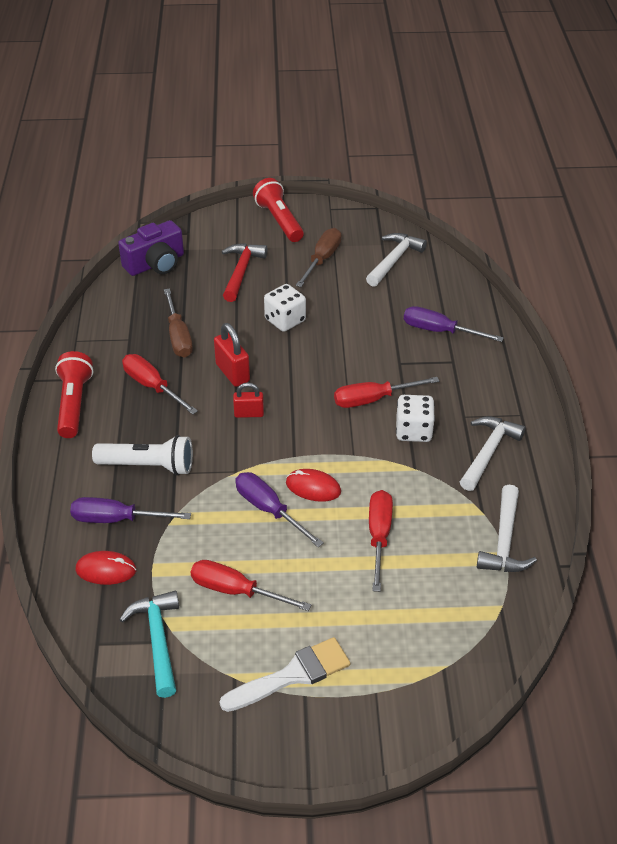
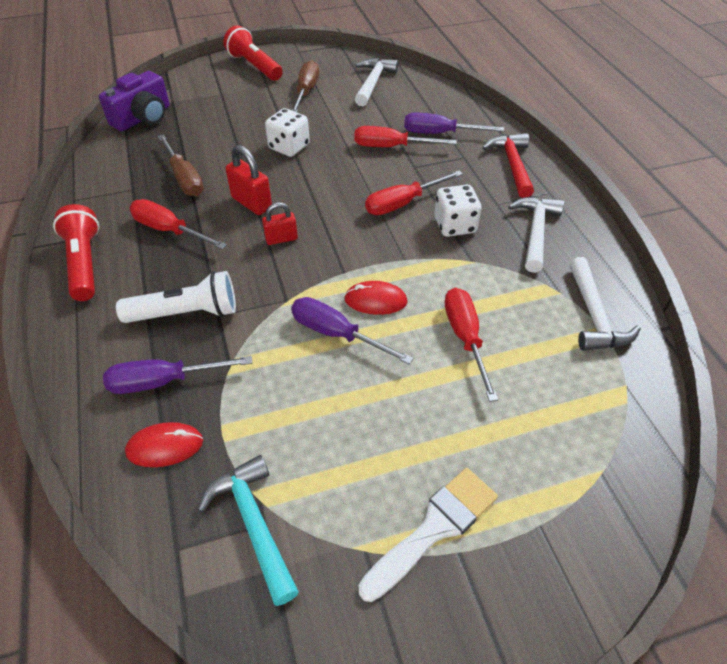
camera: 15 degrees left, 5 degrees up
(236, 591) = (330, 436): red screwdriver -> red screwdriver (391, 147)
(241, 271) = (231, 112): red hammer -> red hammer (512, 165)

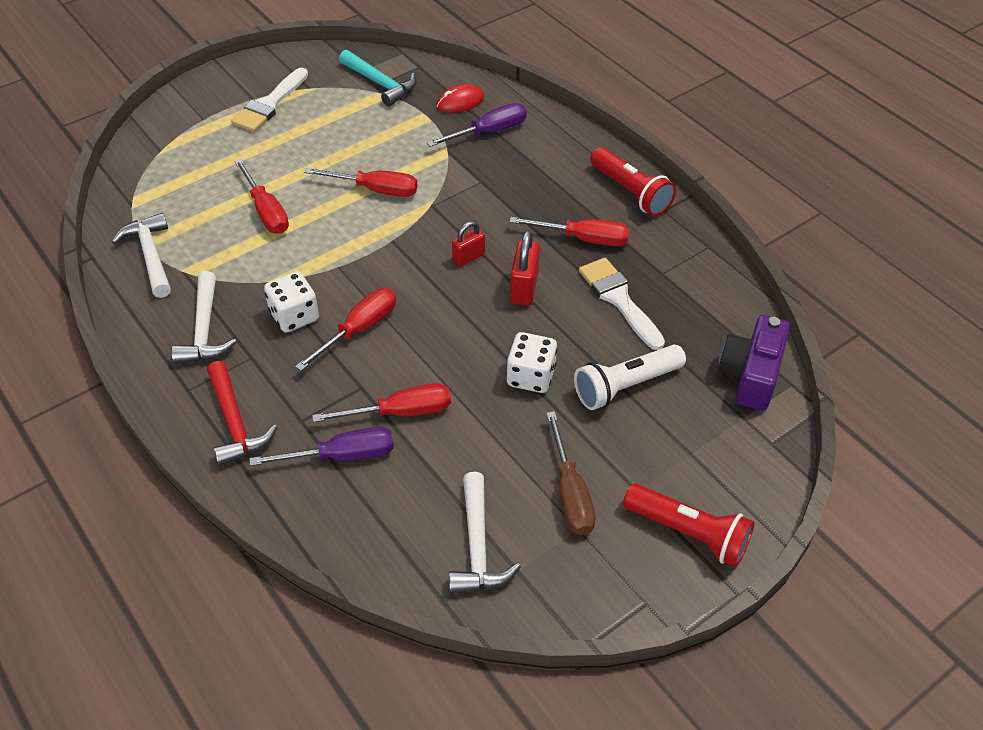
camera: 160 degrees right, 0 degrees up
(184, 178) = (619, 299): brown screwdriver -> white brush
(186, 313) = (509, 176): white flashlight -> white flashlight (626, 386)
(251, 203) = (524, 288): red padlock -> red padlock turned 75 degrees clockwise
(336, 334) = (375, 190): purple screwdriver -> red screwdriver
(375, 300) = (352, 222): red mouse -> none

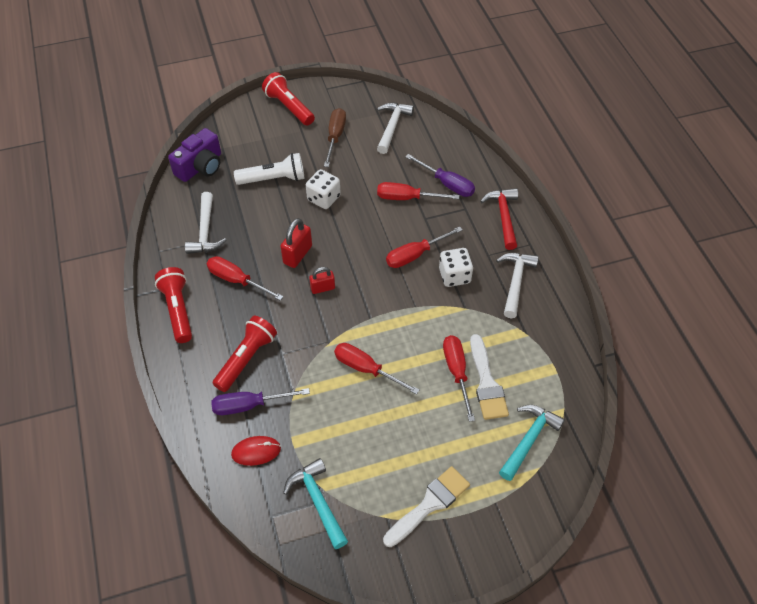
camera: 160 degrees left, 5 degrees up
(151, 255) = (549, 354): white hammer -> white hammer (205, 231)
(171, 172) = (529, 439): none -> turquoise hammer
(342, 456) = (447, 184): purple screwdriver -> purple screwdriver turned 150 degrees counterclockwise
(518, 167) = (246, 359): none -> red flashlight
(619, 299) = (242, 230): white brush -> white brush (486, 383)

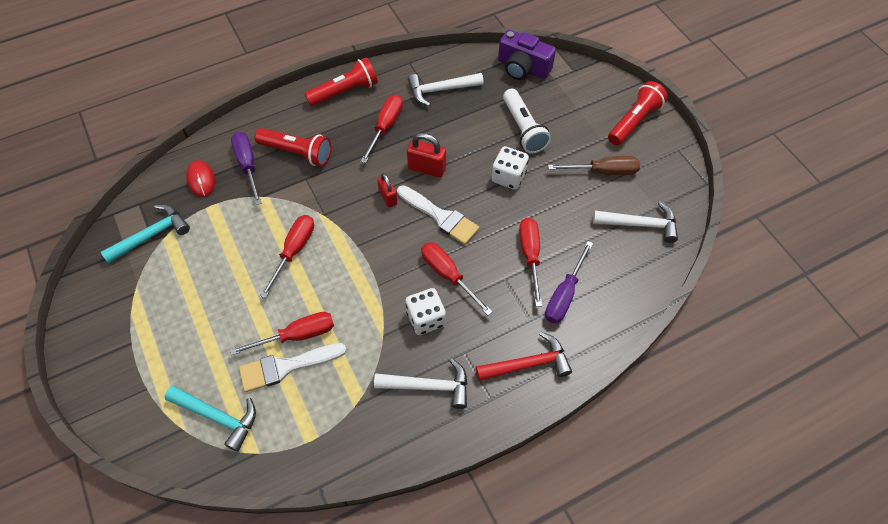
camera: 80 degrees right, 5 degrees up
(429, 504) = (146, 328): white brush -> white brush (440, 217)

